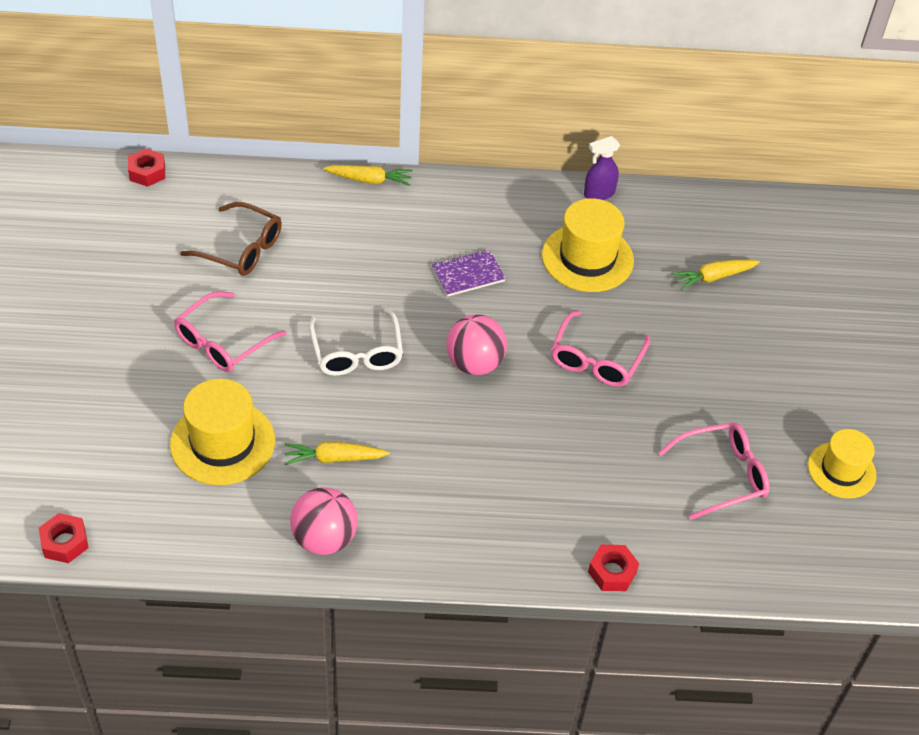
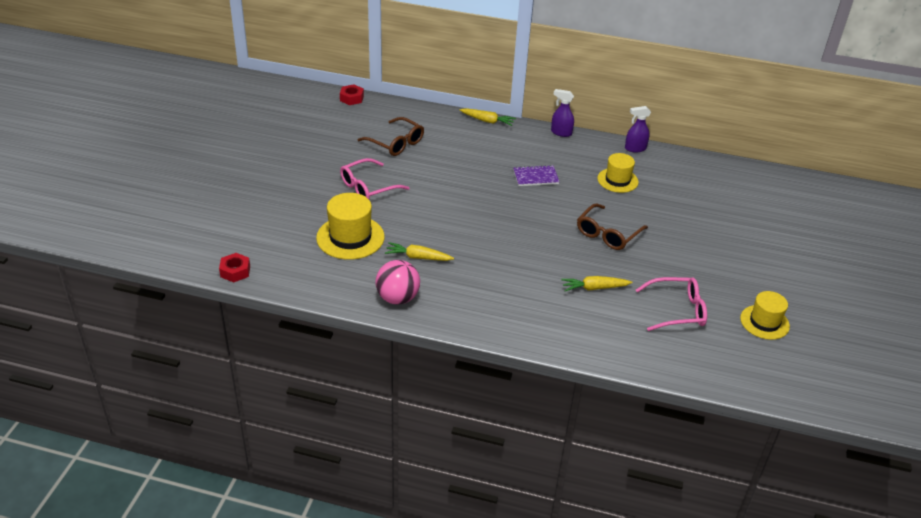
camera: 15 degrees right, 10 degrees down
(356, 352) = (450, 205): white glasses -> none
(474, 364) = (525, 223): pink ball -> none
(484, 183) = (561, 132): none -> purple spray bottle
(587, 258) = (617, 180): yellow hat -> yellow hat, size x0.66
(596, 359) = (608, 234): pink glasses -> brown glasses
(612, 572) = (584, 350): red nut -> none
(713, 277) = (701, 203): yellow carrot -> yellow carrot (594, 288)

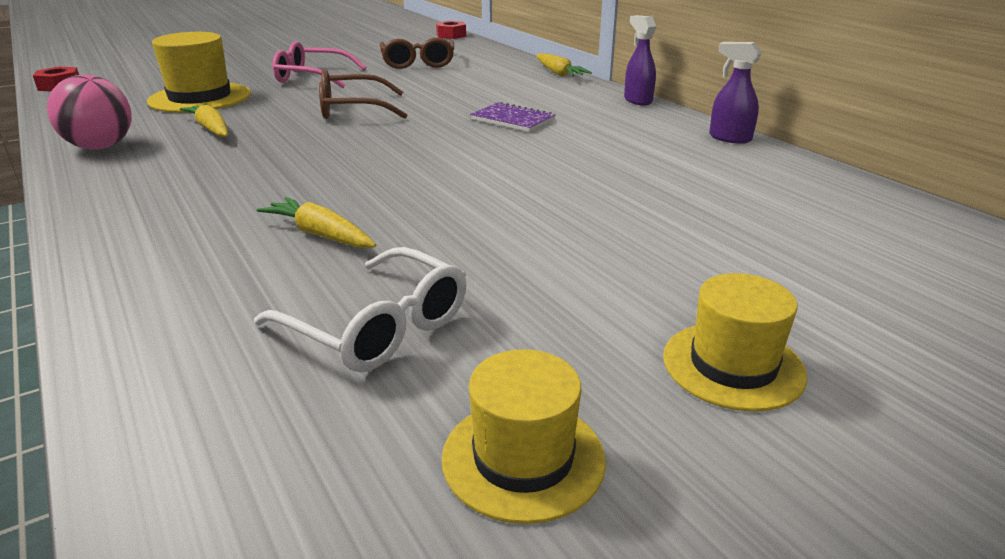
camera: 45 degrees right, 10 degrees down
(608, 234) = (488, 193): brown glasses -> brown glasses (353, 109)
(617, 180) = (630, 154): yellow hat -> yellow hat (733, 365)
(676, 310) = (376, 326): pink glasses -> white glasses

